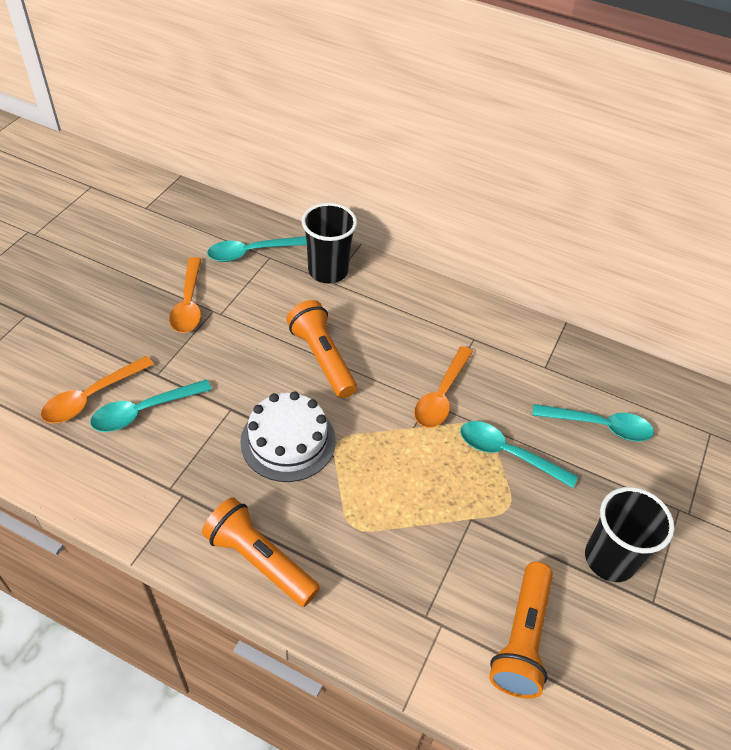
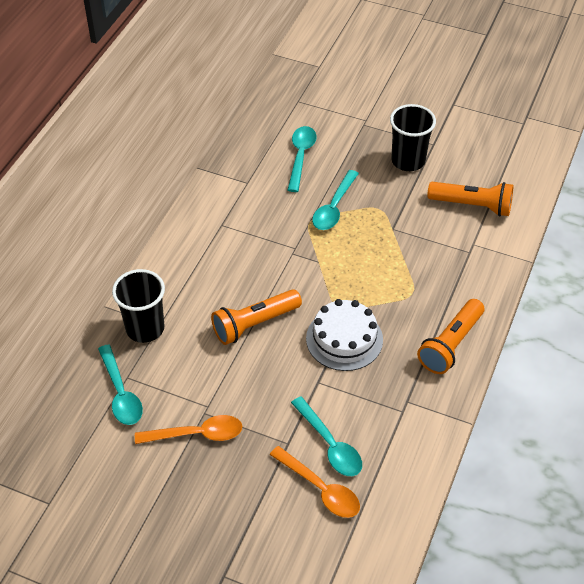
camera: 90 degrees left, 0 degrees up
(441, 395) = (285, 245): orange spoon -> none

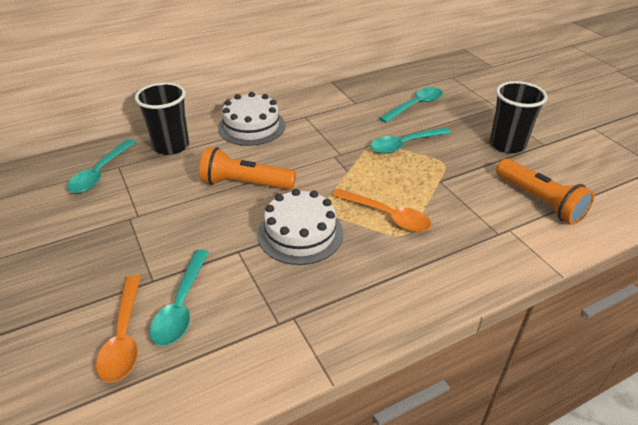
camera: 40 degrees right, 10 degrees down
(189, 264) = (251, 126): none -> white cake
(197, 434) = (103, 229): orange spoon -> orange spoon (387, 216)
(451, 344) = (394, 297): orange flashlight -> none

